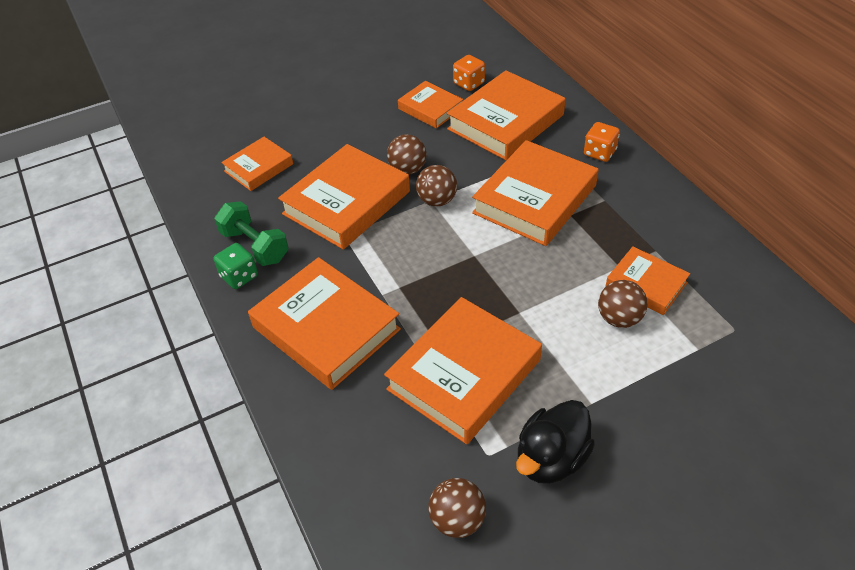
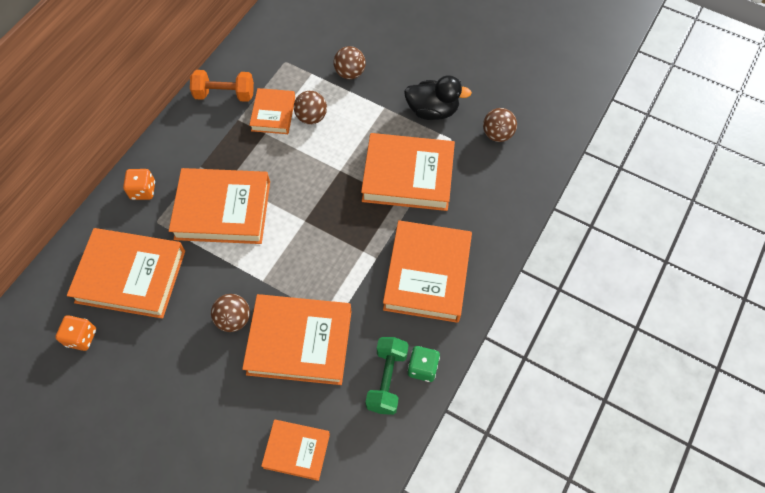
camera: 125 degrees left, 15 degrees up
(430, 109) = (137, 350): orange book -> none
(437, 201) = (260, 276): brown ball -> brown ball (350, 73)
(703, 252) = (225, 94): none -> orange dumbbell

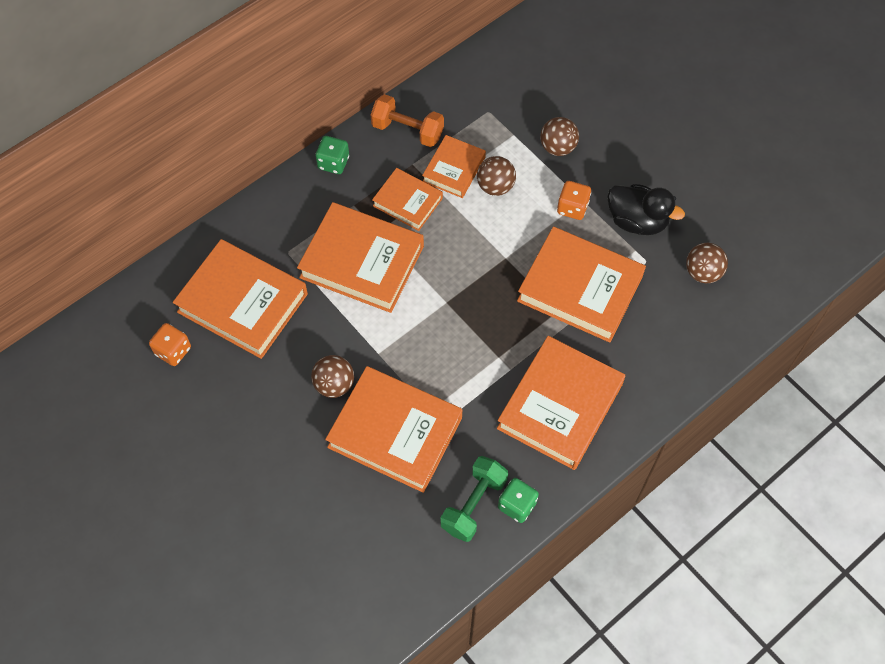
camera: 20 degrees right, 0 degrees up
(143, 190) = (284, 213): orange dice -> orange dice (572, 208)
(171, 137) = (333, 163): none -> green dice
(297, 450) = (353, 543): orange book -> orange book (407, 202)

